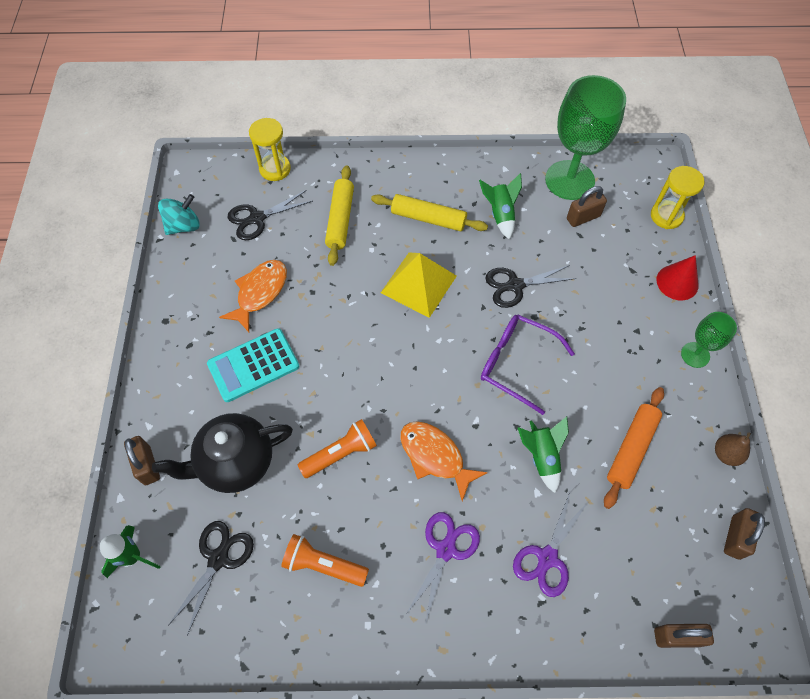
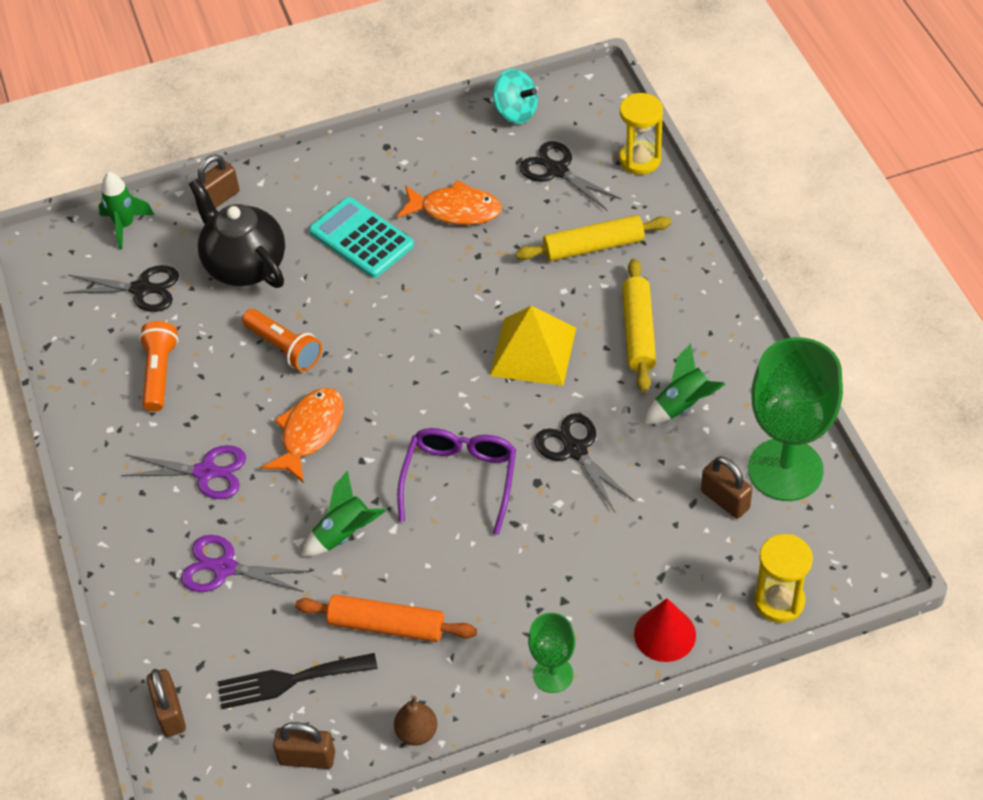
camera: 75 degrees right, 10 degrees down
(665, 533) = (289, 680): none -> black fork

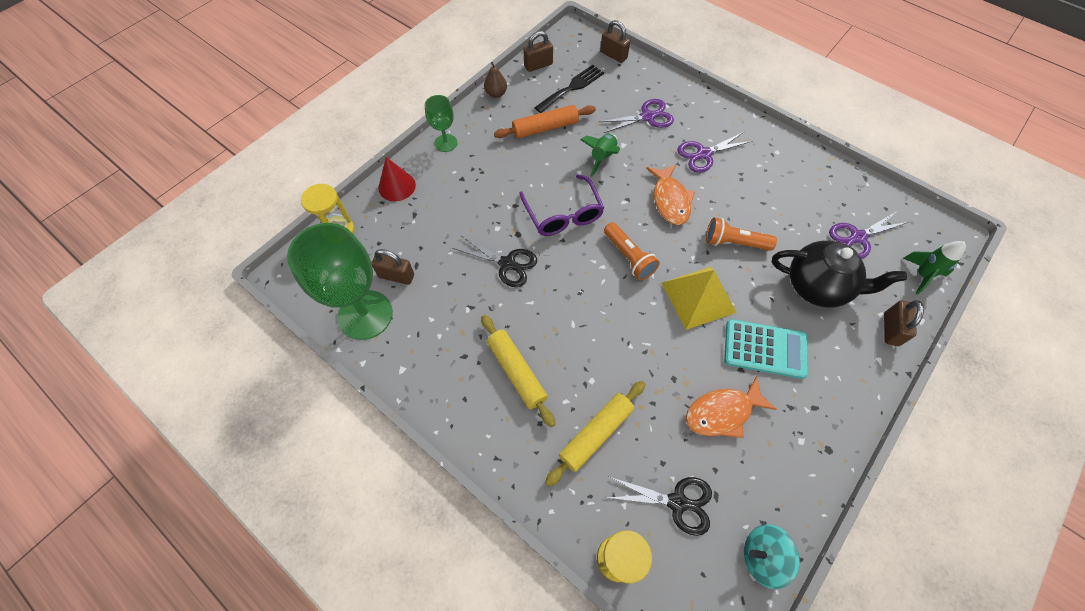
camera: 145 degrees right, 10 degrees up
(142, 289) = (858, 237): black scissors -> purple scissors
(159, 373) = (787, 192): orange flashlight -> orange flashlight (629, 257)
(533, 351) = (579, 319): yellow pyramid -> yellow pyramid (698, 297)
(683, 405) = (455, 328): green rocket -> none

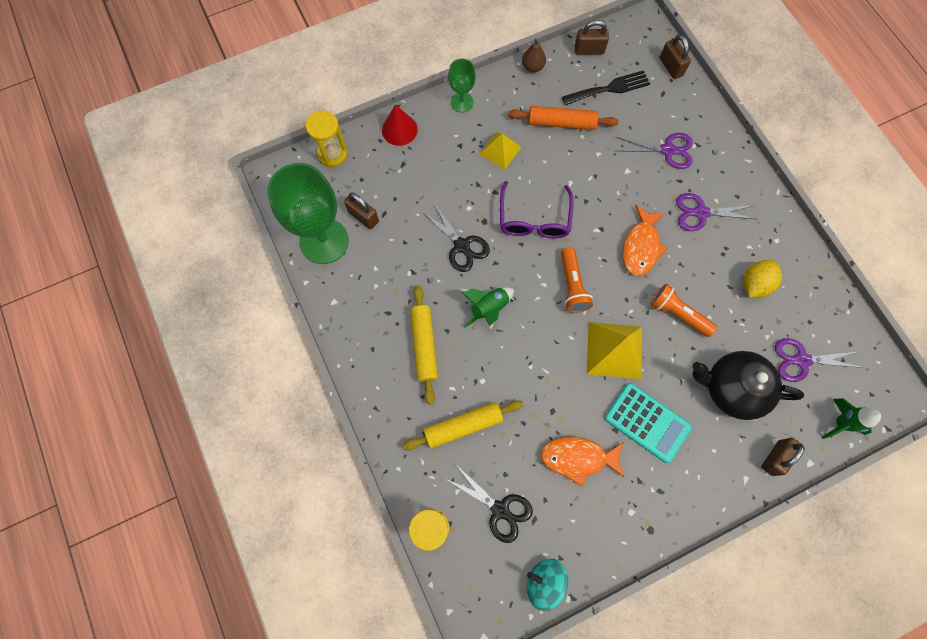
camera: 25 degrees right, 10 degrees up
(501, 169) = (500, 150): none -> yellow pyramid
(602, 158) = (600, 177): green rocket -> green rocket (489, 308)
(782, 192) = (754, 284): none -> yellow lemon
(817, 286) = (731, 389): black teapot -> black teapot turned 150 degrees clockwise

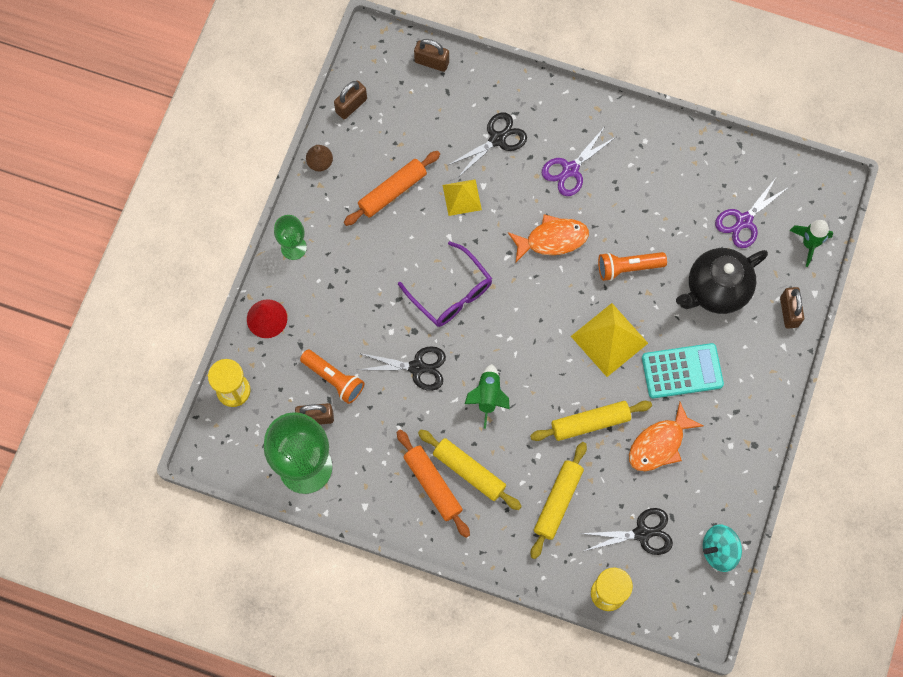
camera: 45 degrees left, 0 degrees up
(391, 331) = (433, 485): none -> orange rolling pin
(500, 150) = (367, 260): yellow pyramid -> yellow pyramid (462, 197)
(542, 394) = (590, 423): none -> yellow rolling pin
(572, 286) = (532, 319): orange flashlight -> orange flashlight (334, 379)
(609, 88) = (401, 126): black fork -> none
(641, 246) = (552, 239): orange fish -> orange fish turned 75 degrees counterclockwise
(668, 150) = (497, 139): purple scissors -> black scissors
(754, 284) = (660, 192): yellow lemon -> none

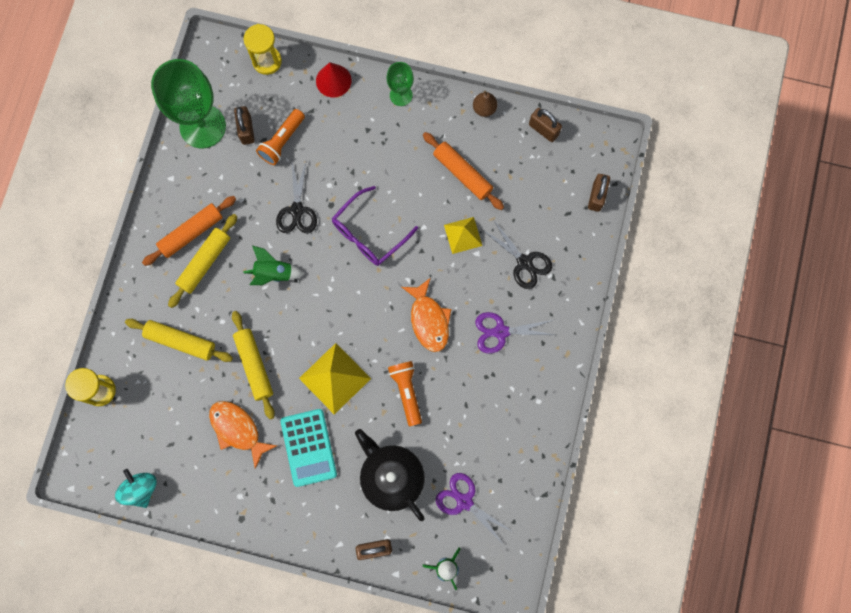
camera: 85 degrees right, 5 degrees up
(570, 170) = (500, 332): purple scissors -> purple scissors turned 45 degrees counterclockwise
(642, 533) = (154, 418): black scissors -> none

